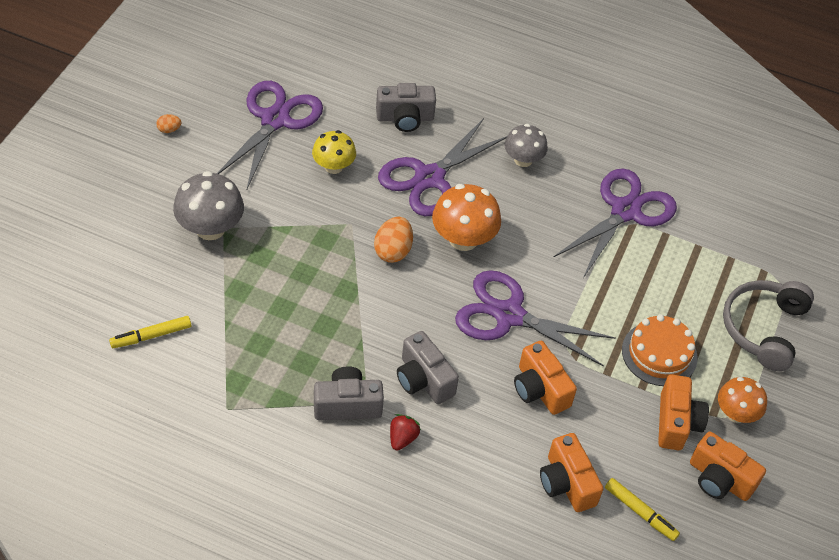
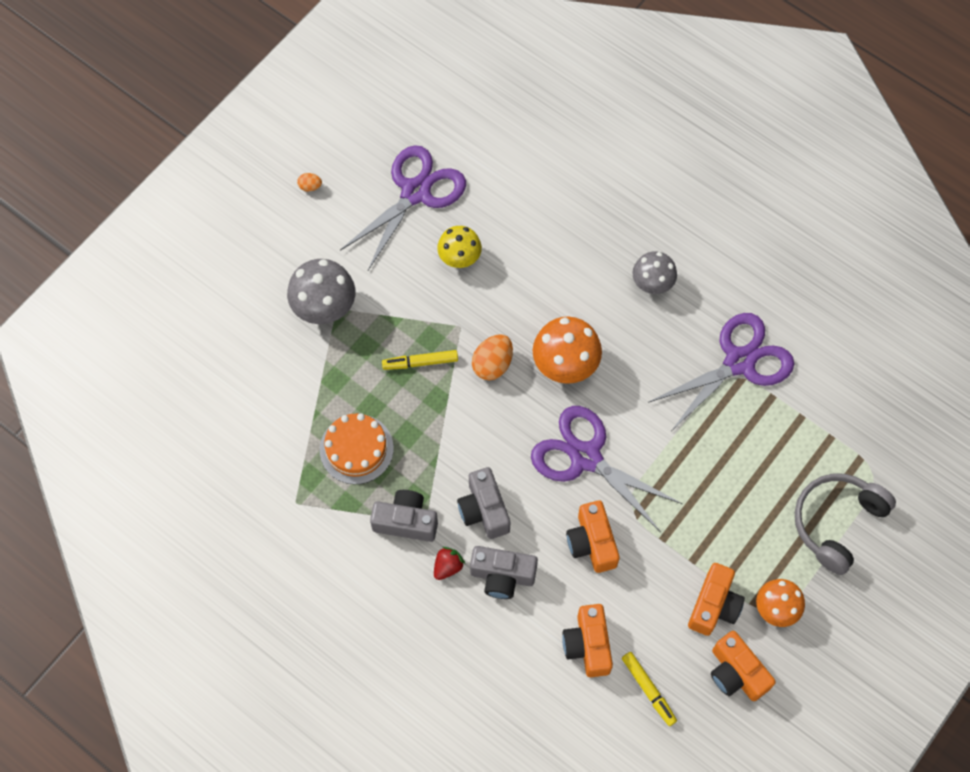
camera: 20 degrees right, 15 degrees up
(151, 336) = (244, 413): yellow marker -> yellow marker (420, 362)
(405, 118) = (546, 212): grey camera -> grey camera (502, 576)
(429, 178) = (551, 287): purple scissors -> none
(659, 354) = (721, 529): orange cake -> orange cake (356, 449)

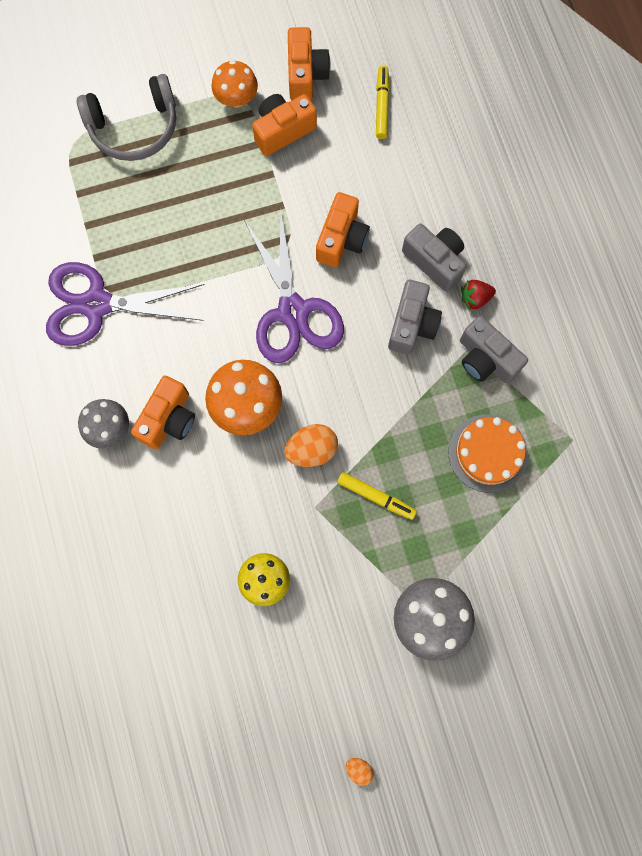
camera: 145 degrees left, 10 degrees up
(415, 192) = (258, 684): purple scissors -> none
(588, 645) = (404, 166): orange camera -> orange camera (169, 419)

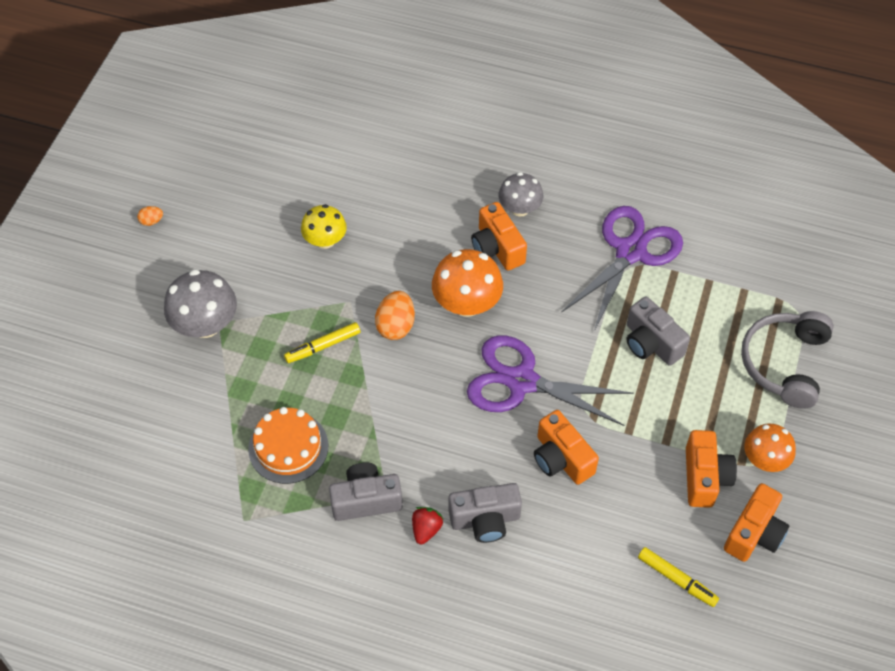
camera: 125 degrees right, 20 degrees down
(306, 75) = (754, 533): orange camera -> orange camera turned 90 degrees counterclockwise
(412, 325) = (441, 463): grey camera -> grey camera (651, 343)

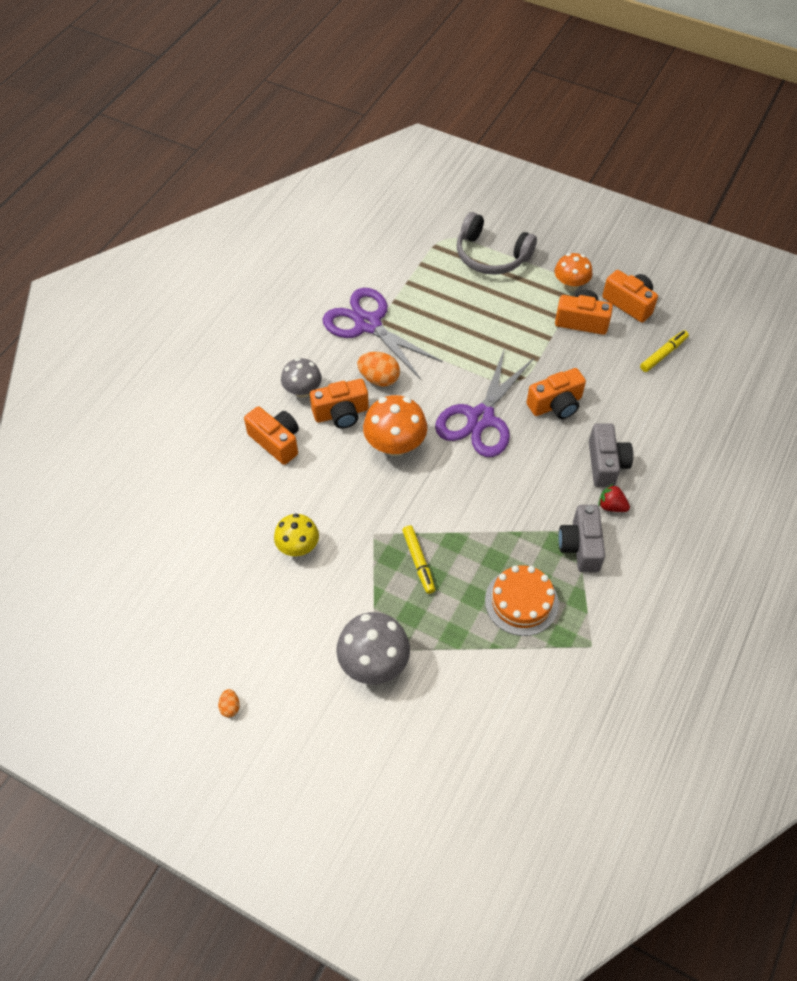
camera: 80 degrees left, 0 degrees up
(396, 326) = (407, 501): orange egg -> orange egg (379, 379)
(447, 198) = (276, 441): none -> orange camera
(651, 343) = (459, 328): grey camera -> none

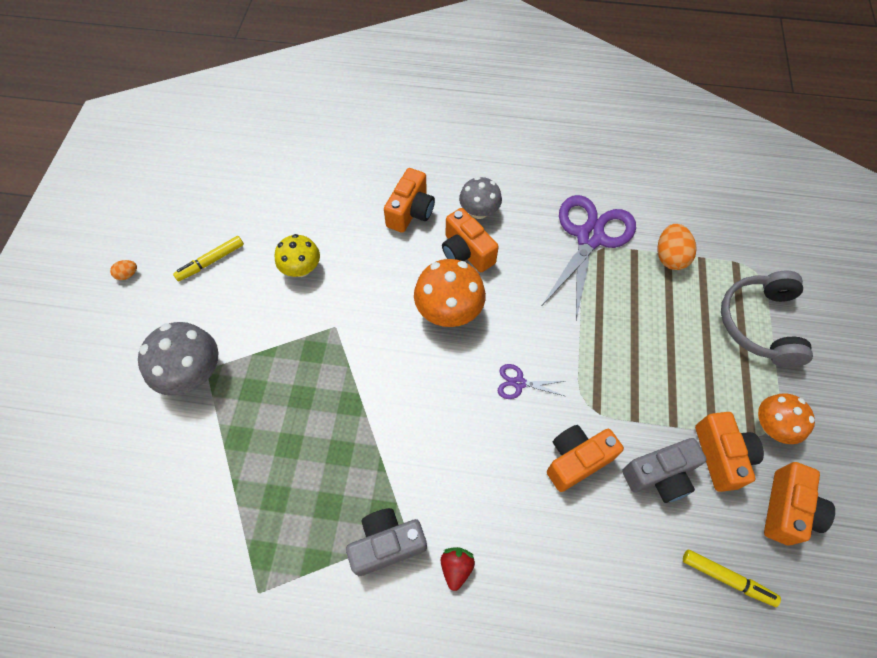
camera: 70 degrees right, 5 degrees up
(379, 379) = (524, 270): orange egg -> orange egg (670, 257)
(418, 561) = (315, 378): yellow marker -> yellow marker (211, 261)
(480, 418) = (519, 383): purple scissors -> purple scissors, size x0.43
(521, 602) = (295, 496): orange cake -> none
(556, 405) = (576, 460): orange camera -> orange camera turned 105 degrees clockwise
(606, 464) = (515, 544): grey camera -> grey camera (659, 475)

